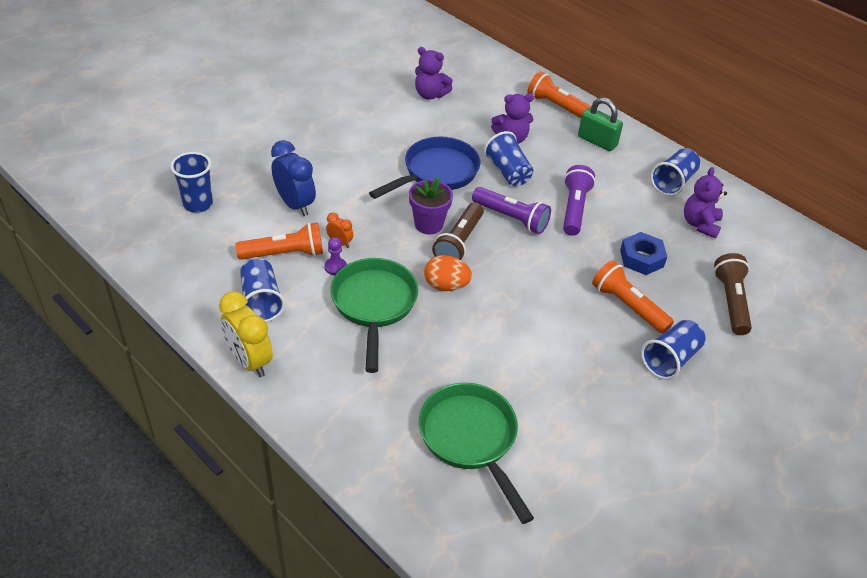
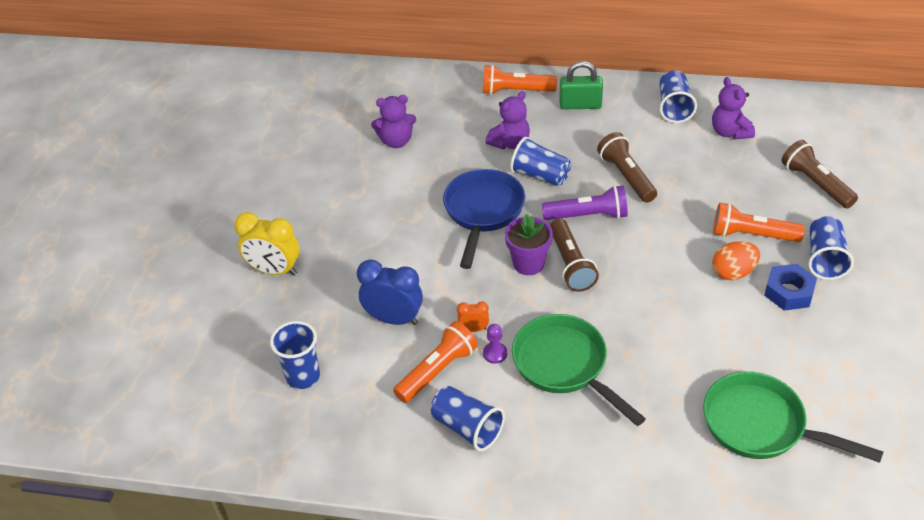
camera: 30 degrees left, 0 degrees up
(249, 361) = (519, 488): yellow clock -> yellow clock (274, 271)
(446, 286) = (602, 309): orange egg -> orange egg (733, 272)
(574, 209) = (626, 176): purple flashlight -> brown flashlight
(641, 258) = (719, 188): blue nut -> blue nut (789, 292)

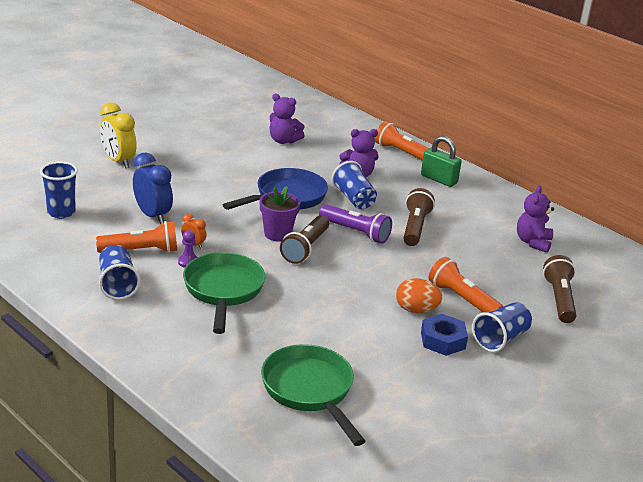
camera: 30 degrees right, 15 degrees down
(674, 107) = (509, 211): blue cup -> none

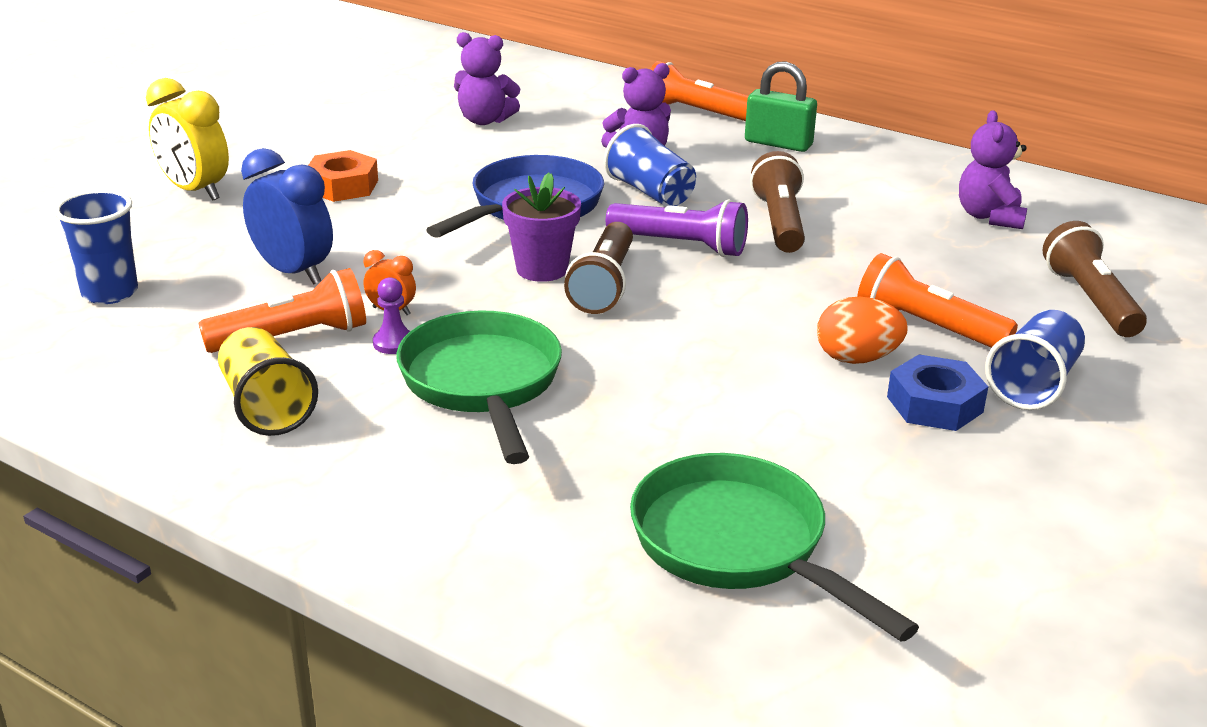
camera: 10 degrees left, 0 degrees up
(117, 284) = (266, 406): blue cup -> yellow cup
(194, 170) = (342, 186): none -> orange nut

